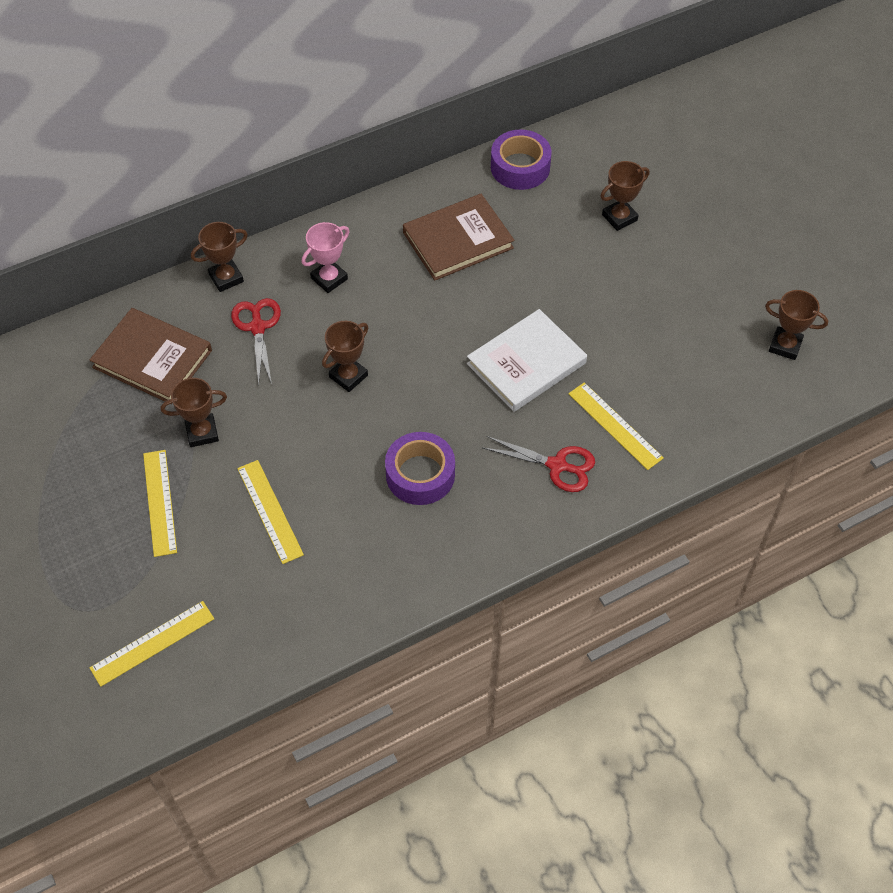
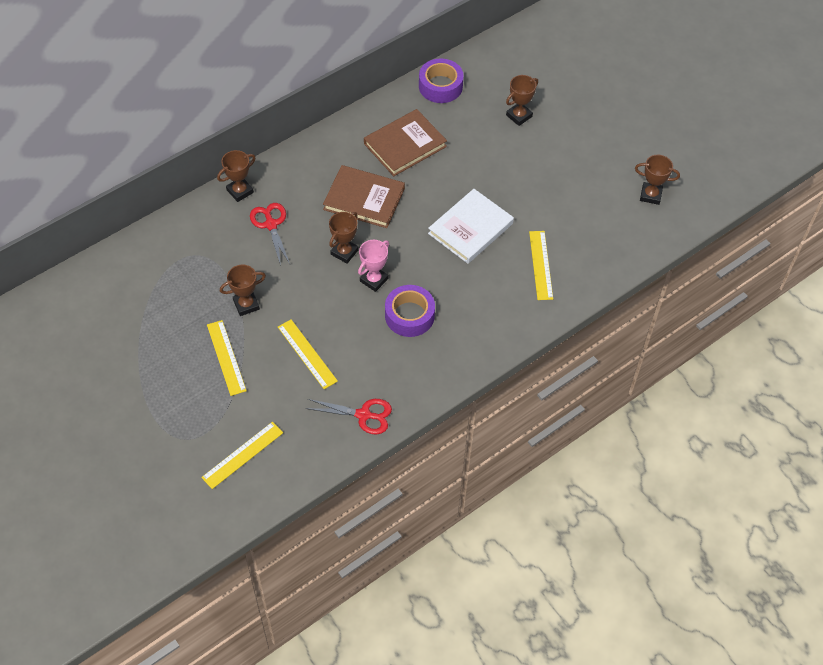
camera: 10 degrees left, 0 degrees up
(152, 359) = (198, 256): brown book -> brown book (364, 199)
(329, 278) = (316, 183): pink trophy -> pink trophy (374, 280)
(557, 465) = (505, 297): red scissors -> red scissors (363, 415)
(615, 425) = (541, 265): yellow ruler -> yellow ruler turned 45 degrees clockwise

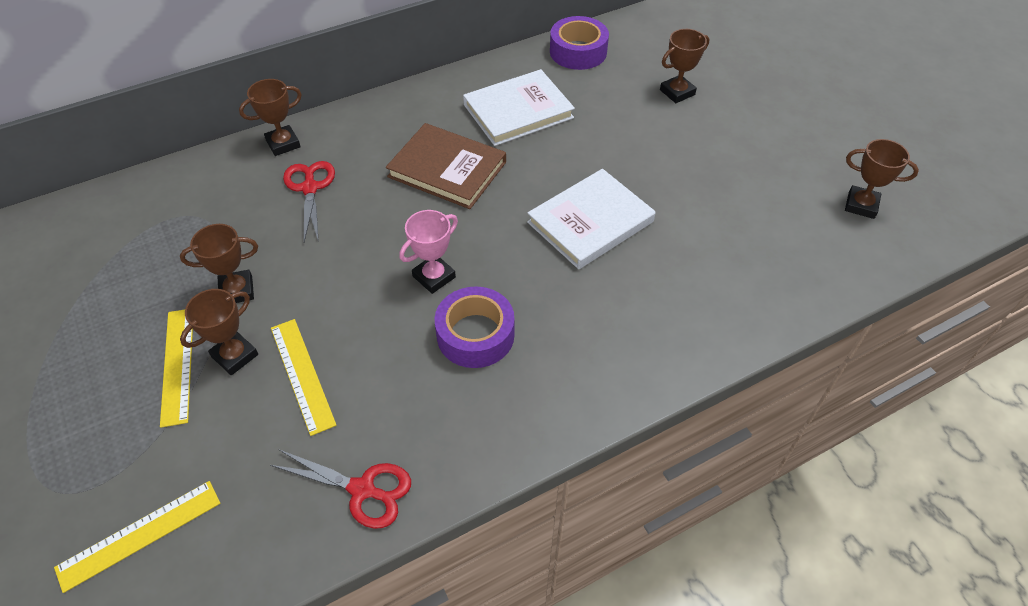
camera: 10 degrees right, 5 degrees down
(344, 252) = (401, 234): brown trophy -> brown trophy (235, 356)
(405, 145) = (518, 111): brown book -> white book
(541, 265) = (689, 283): yellow ruler -> none

